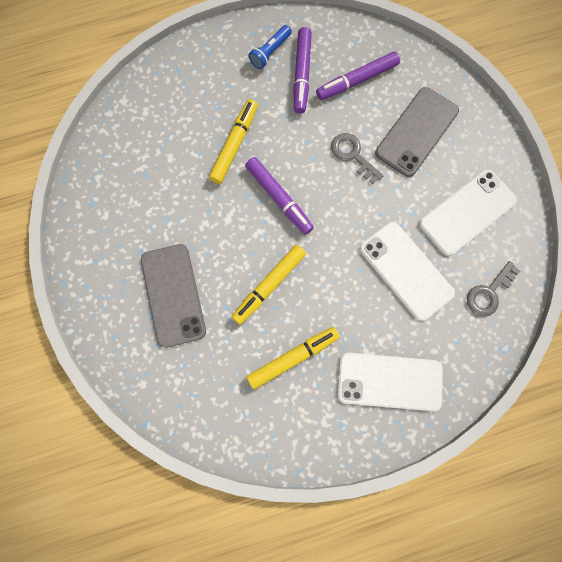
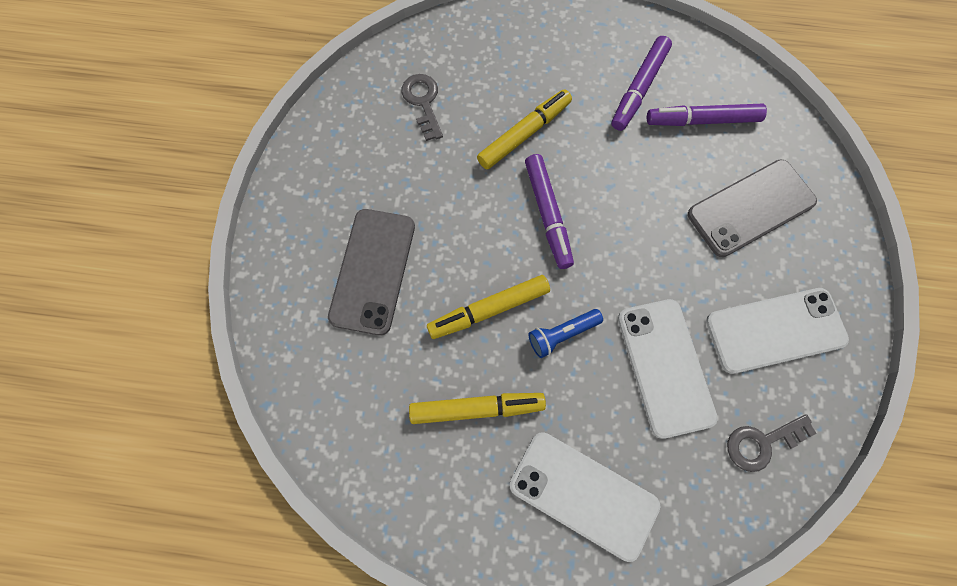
camera: 25 degrees right, 5 degrees down
(270, 52) = (613, 50): blue flashlight -> blue flashlight (562, 334)
(352, 155) = (659, 202): grey key -> grey key (423, 102)

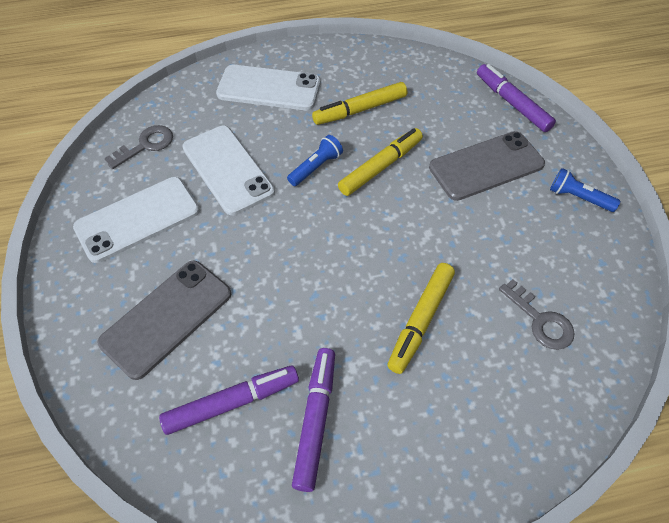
camera: 160 degrees right, 15 degrees down
(305, 201) = (578, 197): none -> blue flashlight
(373, 271) = (486, 166): grey phone -> grey phone turned 75 degrees clockwise
(548, 214) = (363, 251): purple marker -> purple marker (512, 103)

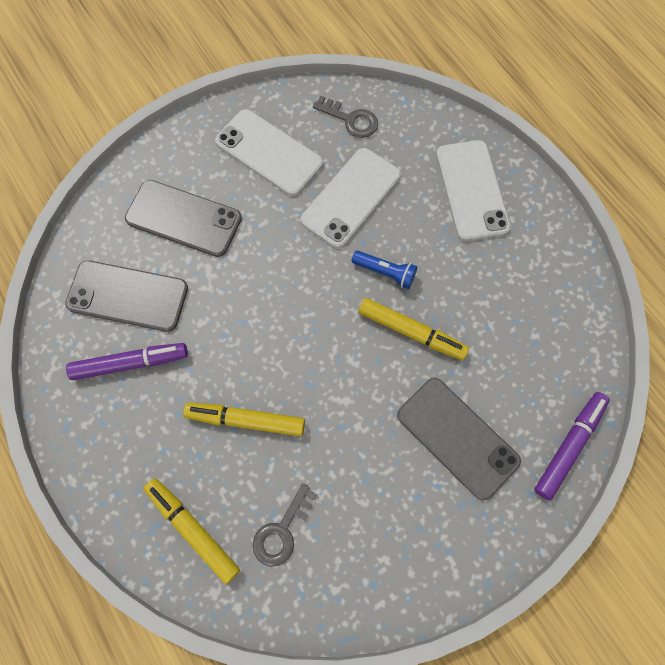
camera: 70 degrees right, 15 degrees up
(232, 402) = (127, 296): purple marker -> grey phone
(360, 110) = (482, 287): yellow marker -> yellow marker (193, 529)
(578, 197) = (453, 547): blue flashlight -> none

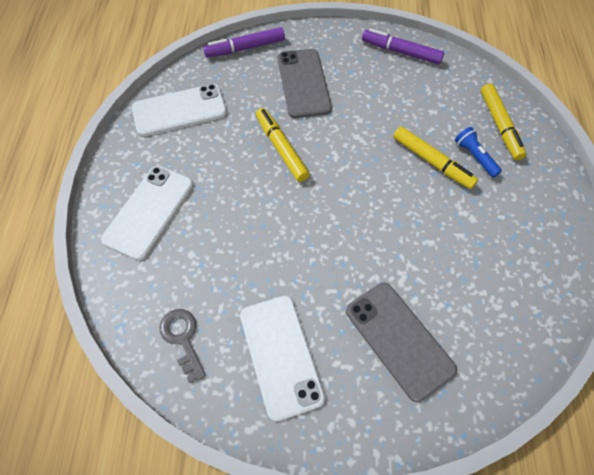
camera: 145 degrees left, 10 degrees down
(127, 296) = (483, 299): grey phone -> none
(130, 363) = (502, 245): purple marker -> purple marker (401, 52)
(282, 531) = (443, 97): grey key -> none
(351, 198) = (244, 265): white phone -> white phone (179, 110)
(385, 272) = (266, 194): blue flashlight -> blue flashlight (475, 157)

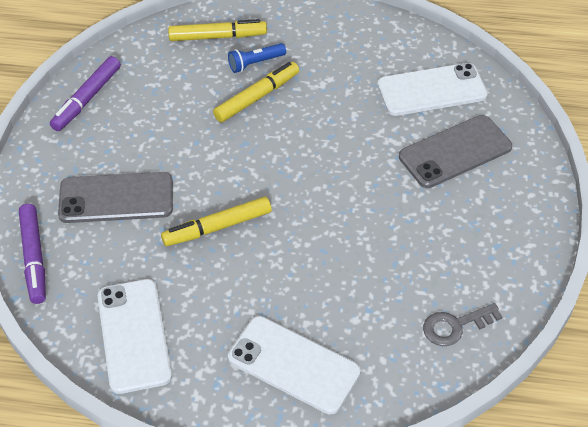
camera: 85 degrees left, 10 degrees down
(281, 355) = (471, 242): white phone -> white phone (431, 90)

